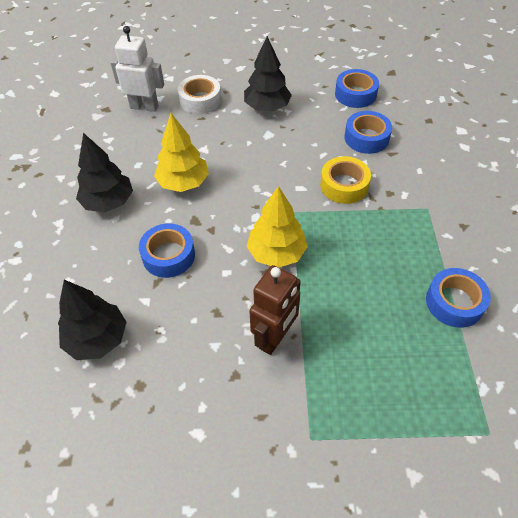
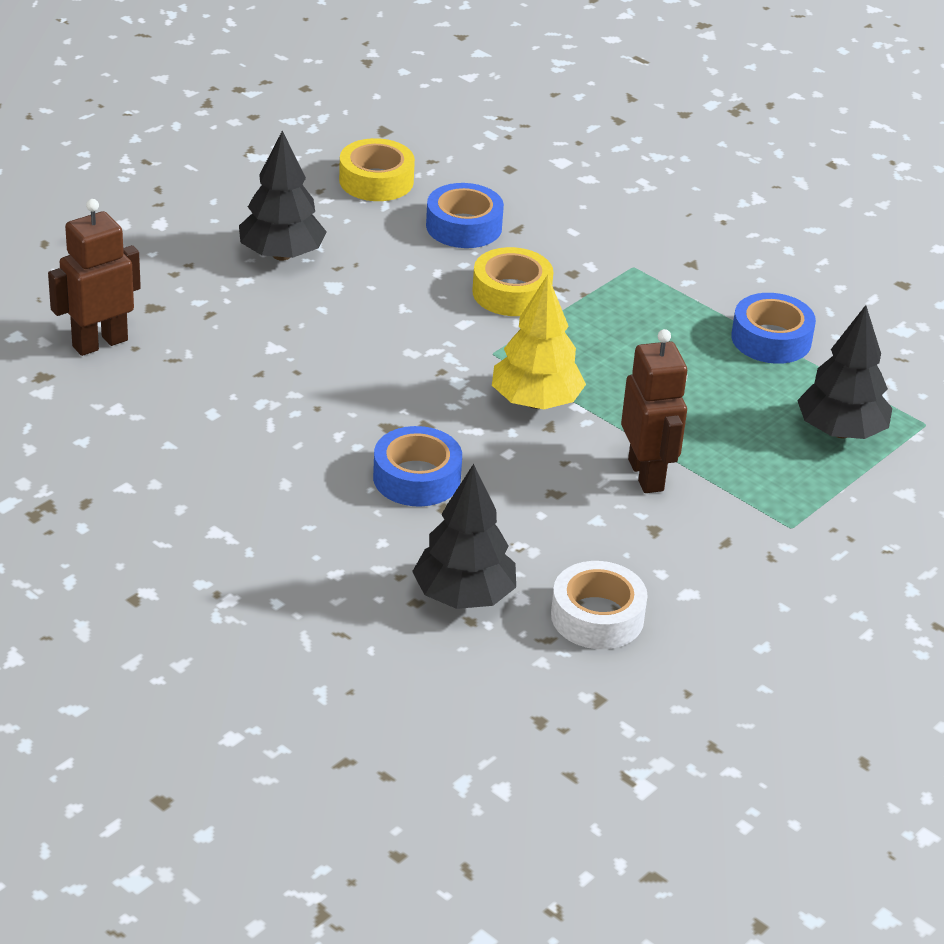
camera: 50 degrees left, 15 degrees down
(108, 202) = (245, 473): black tree -> black tree (840, 432)
(144, 107) = (99, 343): white robot -> brown robot
(183, 183) = (310, 398): yellow tree -> none
(200, 100) = (170, 293): white tape -> white tape (597, 617)
(355, 94) = (376, 181): blue tape -> yellow tape

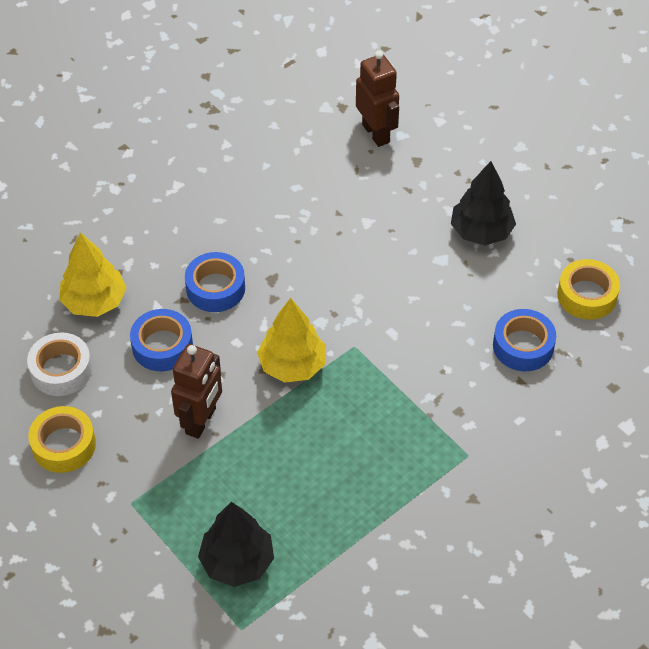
camera: 100 degrees right, 15 degrees up
(463, 596) = (94, 301): black tree -> yellow tree
(511, 293) = (431, 367): yellow tape -> yellow tape (64, 445)
(646, 475) = (201, 421): brown robot -> brown robot turned 60 degrees counterclockwise
(771, 339) = (362, 537): blue tape -> blue tape (162, 346)

